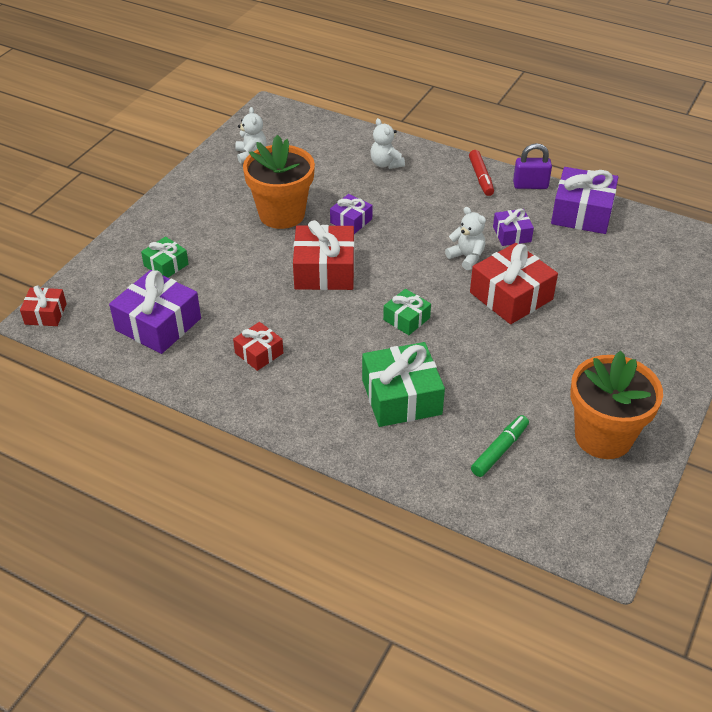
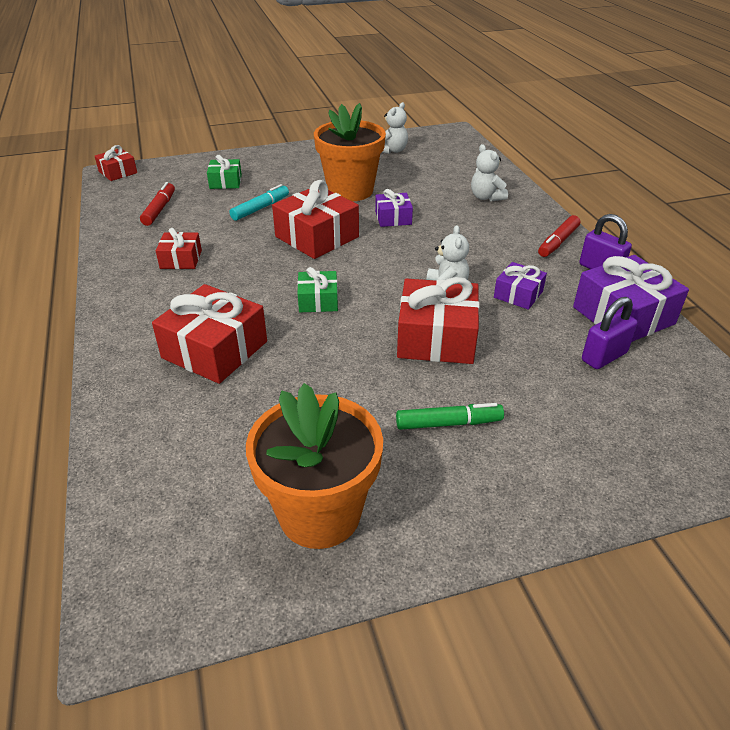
camera: 45 degrees right, 5 degrees down
(158, 324) = (159, 209): purple gift -> red marker
(240, 272) = (260, 208): none -> turquoise marker
(386, 164) = (486, 197): white teddy bear -> white teddy bear turned 45 degrees counterclockwise
(401, 397) = (215, 350): green gift -> red gift
(499, 450) = (211, 447): green marker -> green marker (448, 423)
(606, 248) = (604, 356): none -> purple padlock

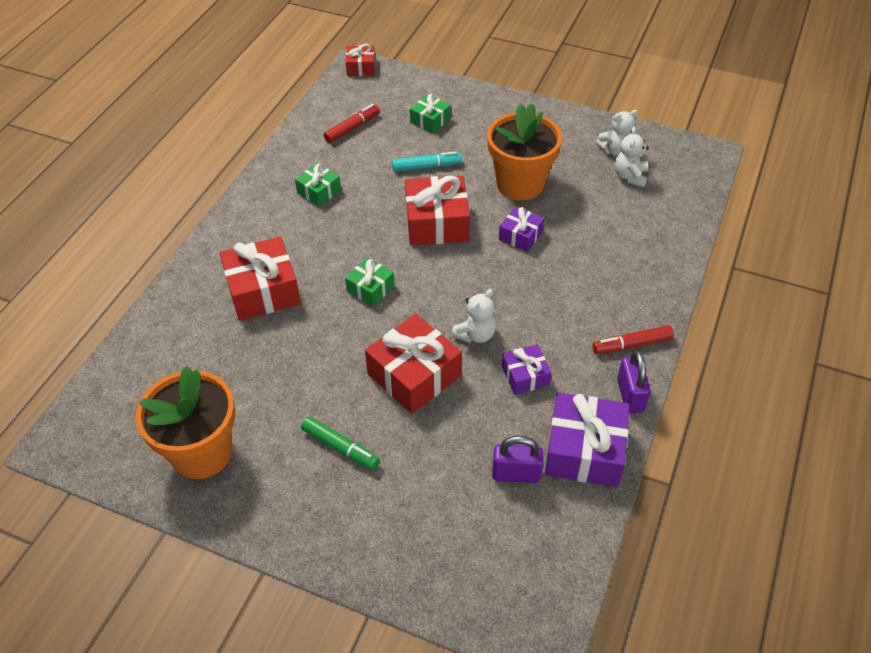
camera: 40 degrees right, 10 degrees up
(181, 259) = (319, 191): red gift -> green gift
(486, 197) = (633, 256): white teddy bear -> white teddy bear (630, 176)

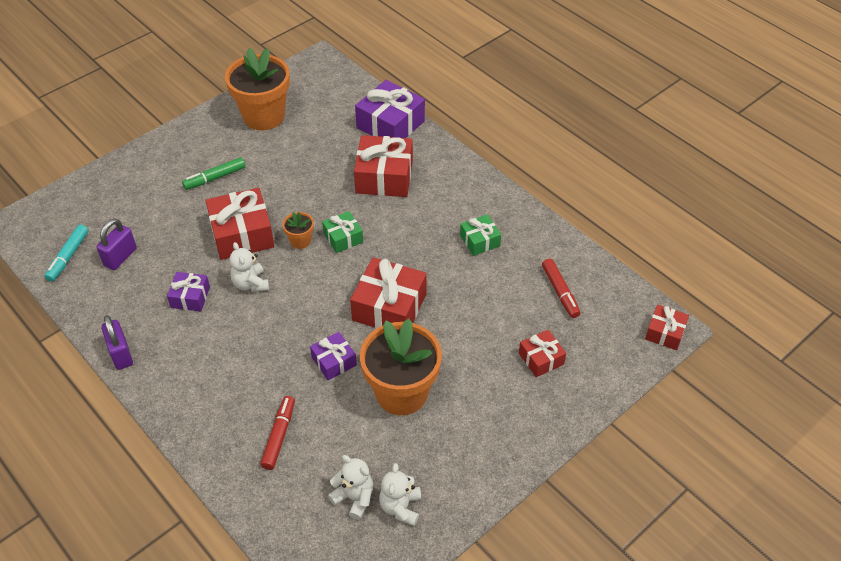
camera: 115 degrees right, 0 degrees up
(395, 320) = (300, 241): none -> orange flower pot
(426, 167) = (470, 328): turquoise marker -> turquoise marker (68, 257)
(430, 120) = (541, 358): green gift -> red gift
(584, 450) = (104, 302): purple gift -> purple gift (390, 124)
(630, 395) = (121, 354): purple padlock -> purple padlock turned 45 degrees clockwise
(632, 345) = (162, 381): red marker -> red marker (279, 436)

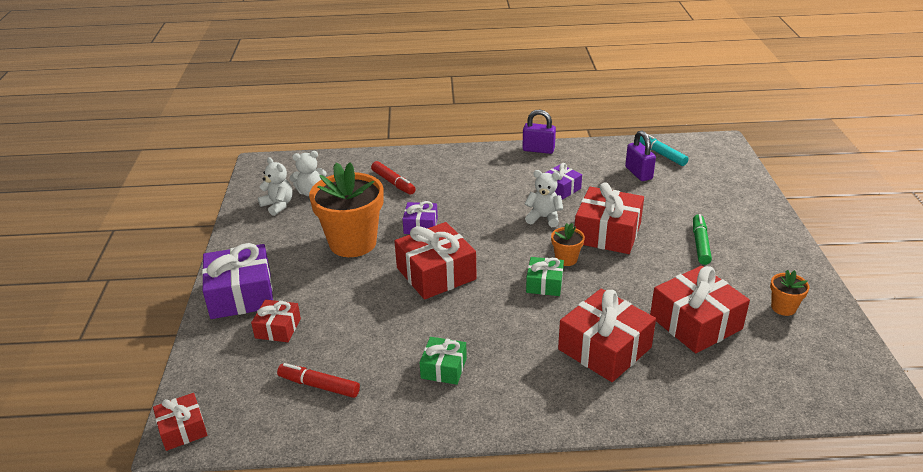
camera: 130 degrees right, 15 degrees down
(264, 116) = (783, 307): orange flower pot -> orange flower pot, size x0.44
(317, 148) = (695, 322): none -> red gift
(390, 124) = (694, 398): purple gift -> purple gift (241, 294)

